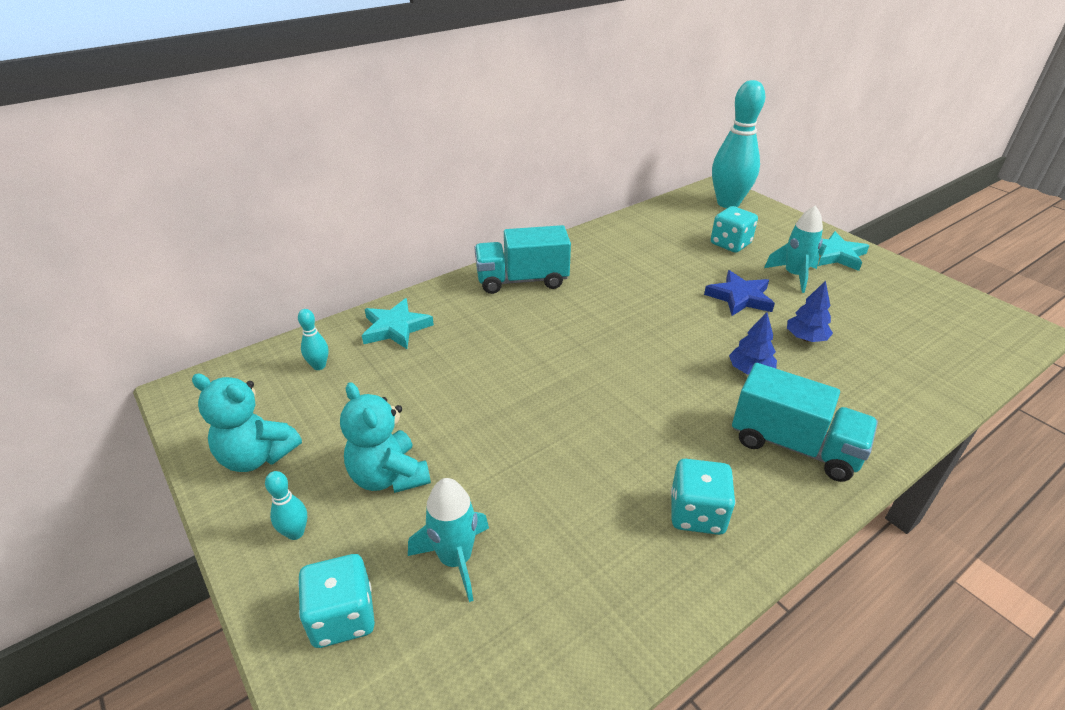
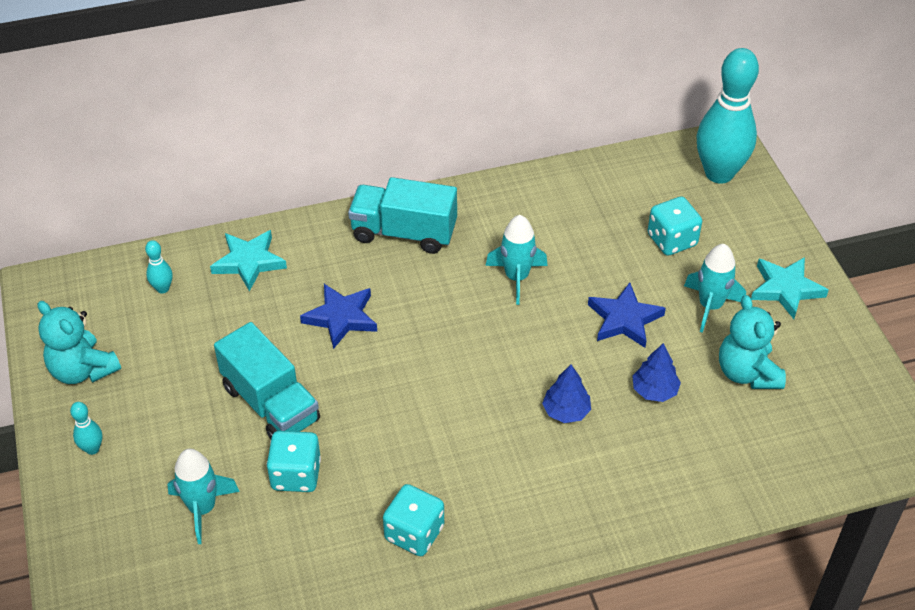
camera: 20 degrees right, 10 degrees up
(342, 617) = (105, 525): turquoise dice -> turquoise dice (296, 475)
(389, 476) = (181, 421): turquoise teddy bear -> turquoise teddy bear (747, 373)
(505, 349) = (341, 317): none -> blue star
(635, 289) = (516, 277): none -> turquoise rocket
(794, 445) = (546, 500): turquoise truck -> turquoise truck (270, 404)

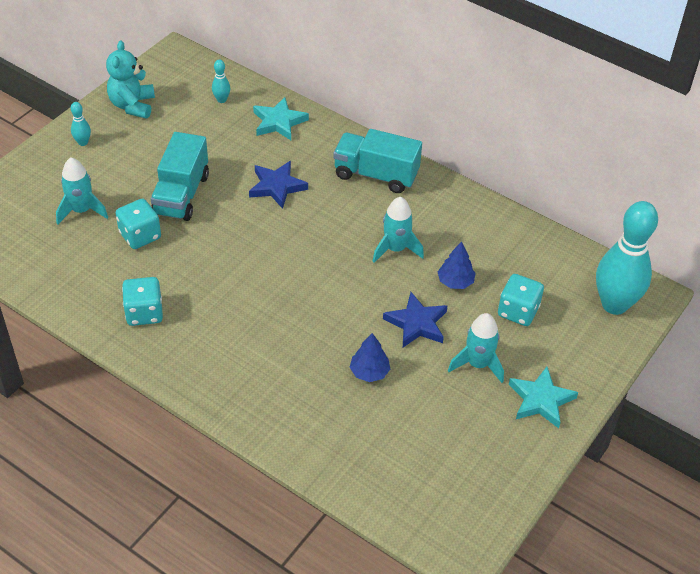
camera: 50 degrees right, 0 degrees up
(404, 233) = (376, 175): turquoise truck -> turquoise truck turned 45 degrees counterclockwise
(566, 411) = (306, 335): blue tree -> blue tree (455, 282)
(747, 373) = (436, 416): turquoise teddy bear -> none

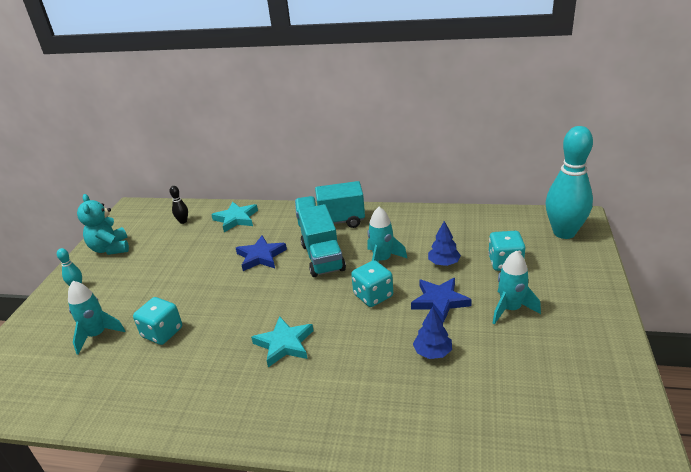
camera: 20 degrees left, 15 degrees down
(144, 313) = (199, 392): turquoise dice -> turquoise dice (373, 296)
(181, 194) = (184, 290): turquoise truck -> turquoise truck (323, 257)
(221, 100) = (183, 221): turquoise bowling pin -> black bowling pin
(540, 400) = (580, 313): turquoise star -> turquoise star (284, 344)

